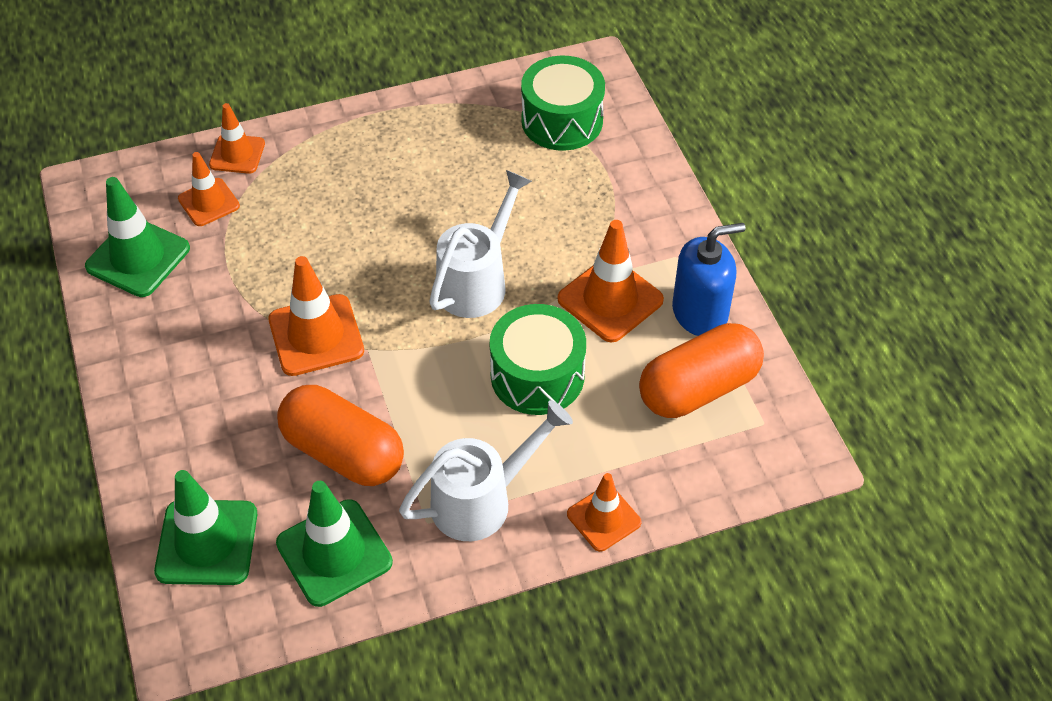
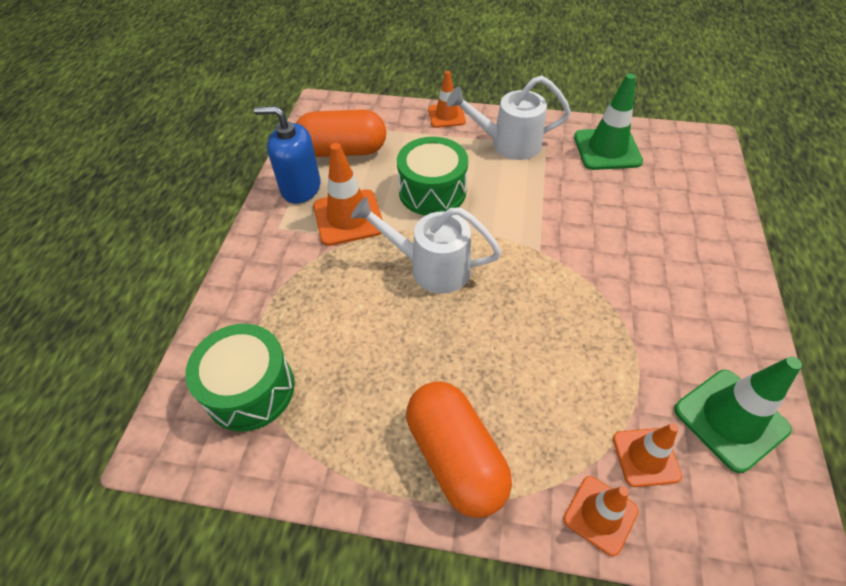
camera: 150 degrees left, 0 degrees up
(207, 542) = (687, 179): green traffic cone -> none
(316, 335) = (576, 276): orange traffic cone -> none
(343, 452) = (583, 195): orange capsule -> orange capsule (455, 457)
(477, 281) = (431, 267): white watering can -> white watering can turned 45 degrees clockwise

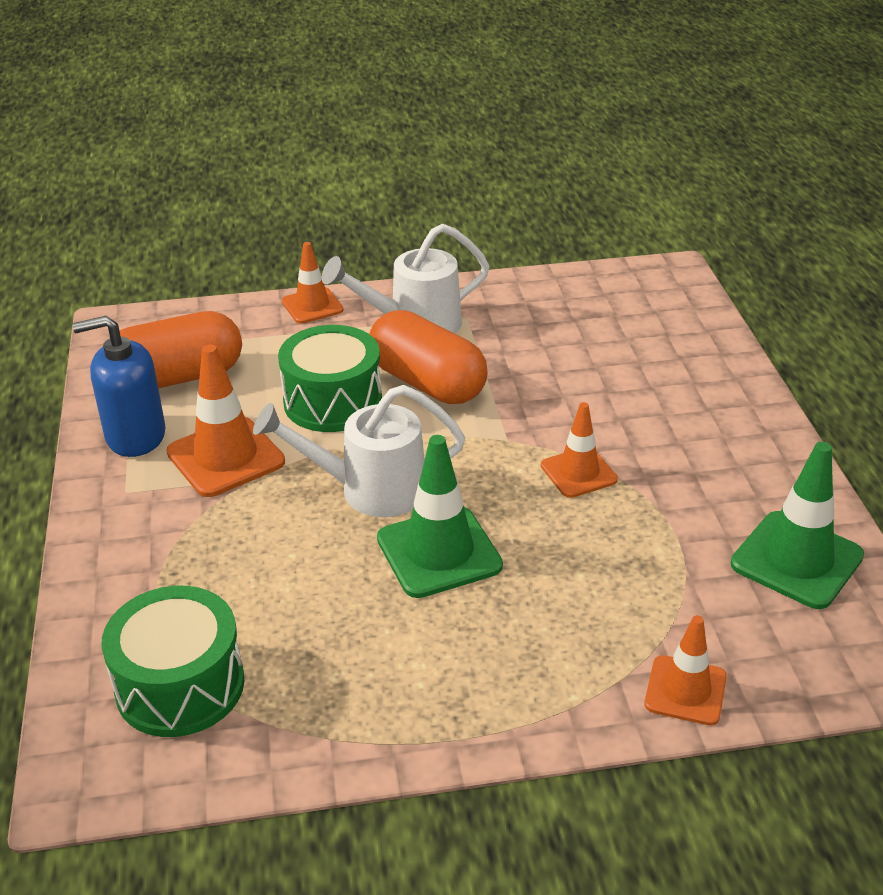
camera: 20 degrees left, 15 degrees down
(455, 457) = (491, 683): orange capsule -> orange capsule (427, 383)
(607, 149) = (549, 306): green traffic cone -> green traffic cone (439, 552)
(646, 457) = (716, 621): orange traffic cone -> orange traffic cone (578, 473)

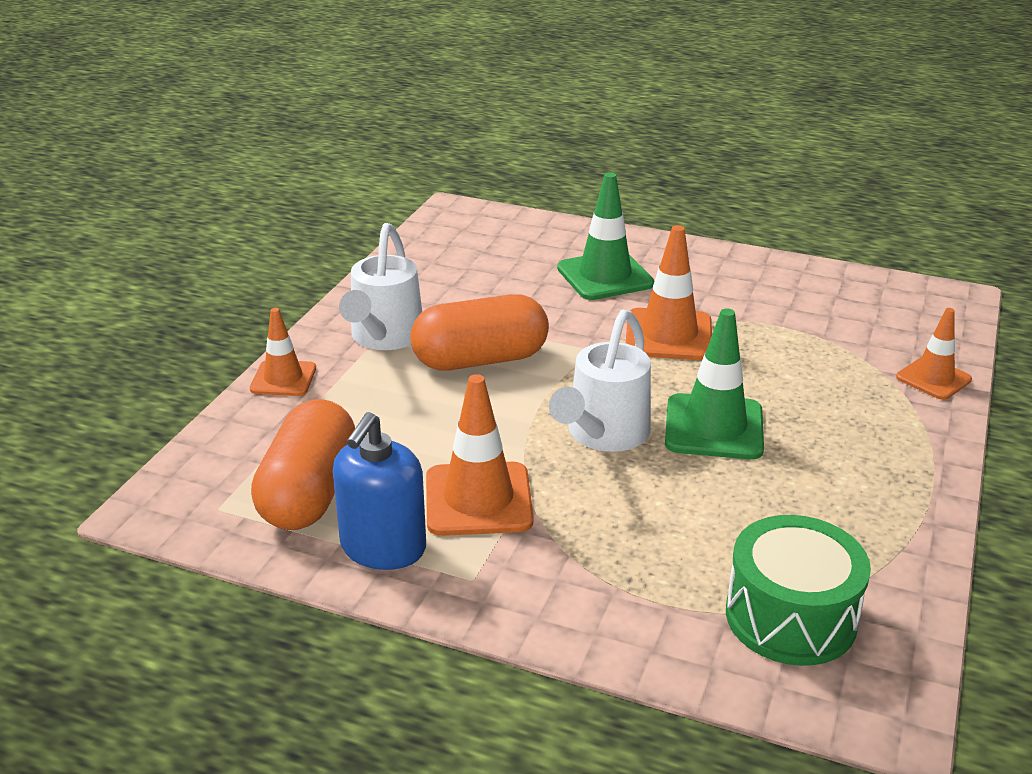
camera: 60 degrees left, 5 degrees down
(332, 401) = (454, 414): green drum -> none
(578, 473) = (668, 335): orange traffic cone -> orange traffic cone, size x1.58
(796, 560) = (831, 293): green traffic cone -> green traffic cone (605, 276)

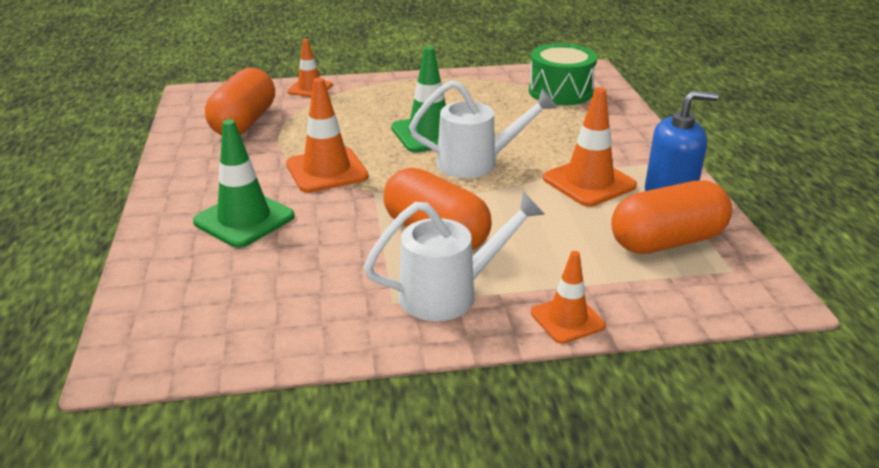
camera: 120 degrees left, 0 degrees up
(838, 313) = (244, 122): none -> orange capsule

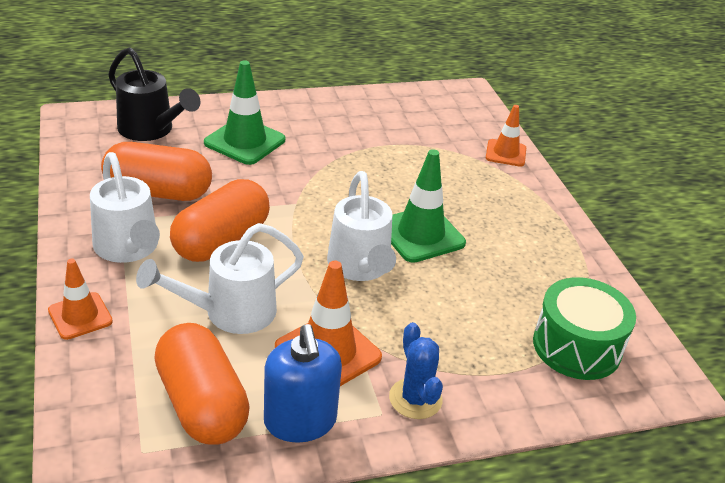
camera: 80 degrees right, 5 degrees up
(190, 289) = (151, 130): none -> black watering can
(244, 122) = (416, 124): orange capsule -> orange capsule (158, 192)
(327, 170) = (330, 175): orange traffic cone -> none
(547, 228) = (230, 312): none -> white watering can
(629, 150) = (415, 399): none -> blue cactus

